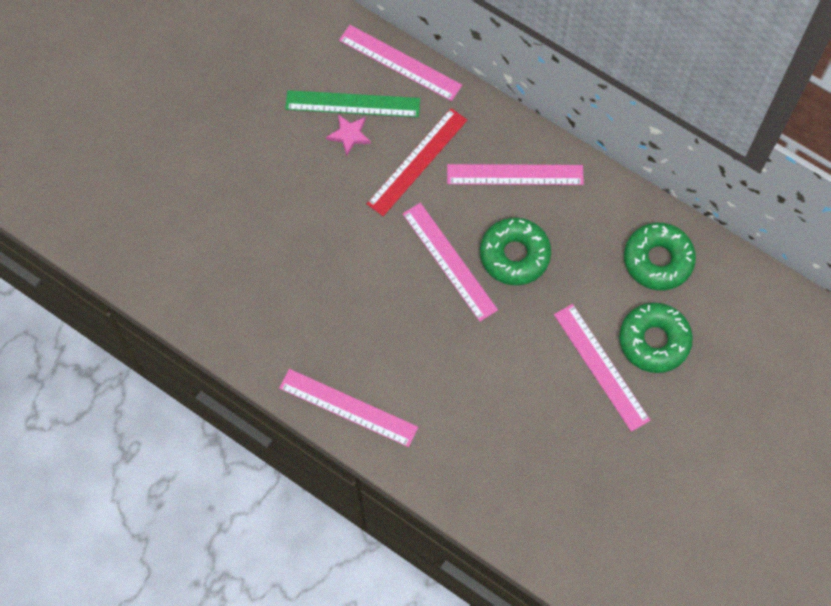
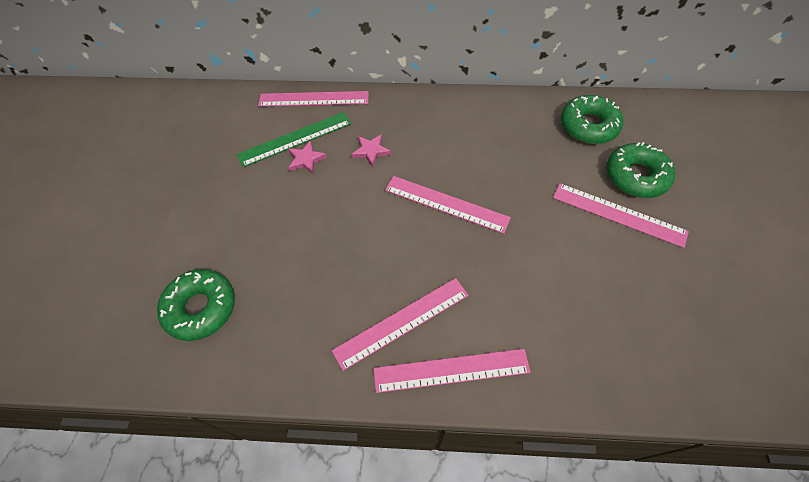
camera: 30 degrees left, 10 degrees down
(417, 161) = (371, 151): red ruler -> pink star
(514, 255) = (490, 174): green donut -> green donut (201, 308)
(515, 174) = (447, 124): pink ruler -> pink ruler (402, 322)

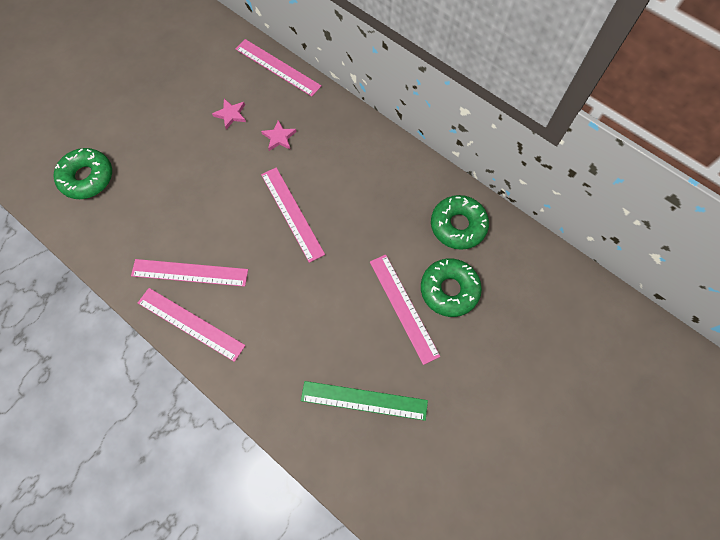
camera: 35 degrees right, 10 degrees up
(295, 139) = (237, 93): green ruler -> green ruler (364, 400)

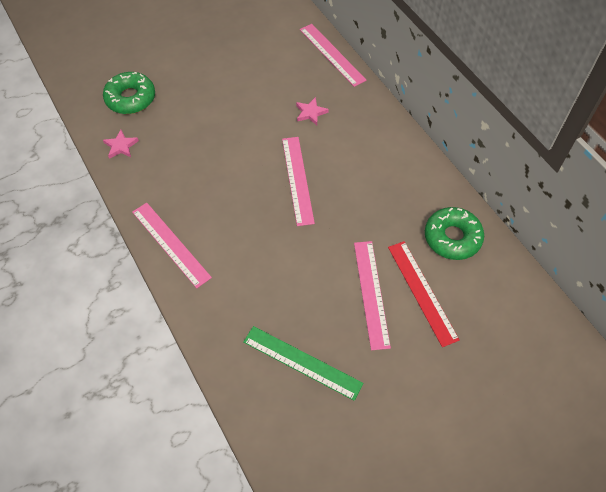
camera: 20 degrees right, 10 degrees down
(190, 272) = (187, 201): pink ruler -> none
(231, 114) = (274, 82): pink star -> pink star (121, 146)
(449, 290) = (422, 292): green donut -> red ruler

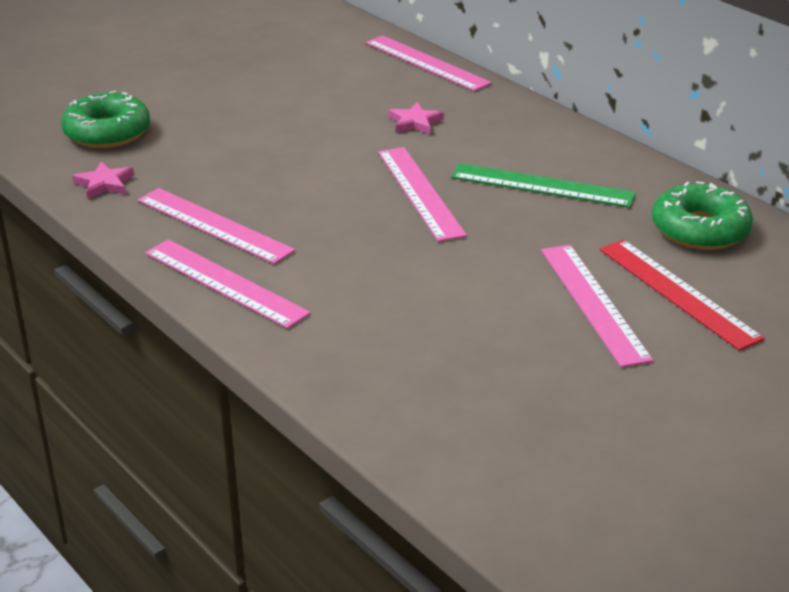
camera: 10 degrees left, 25 degrees down
(174, 192) = (214, 225): none -> pink ruler
(302, 362) = (507, 395): green ruler -> green ruler (542, 185)

